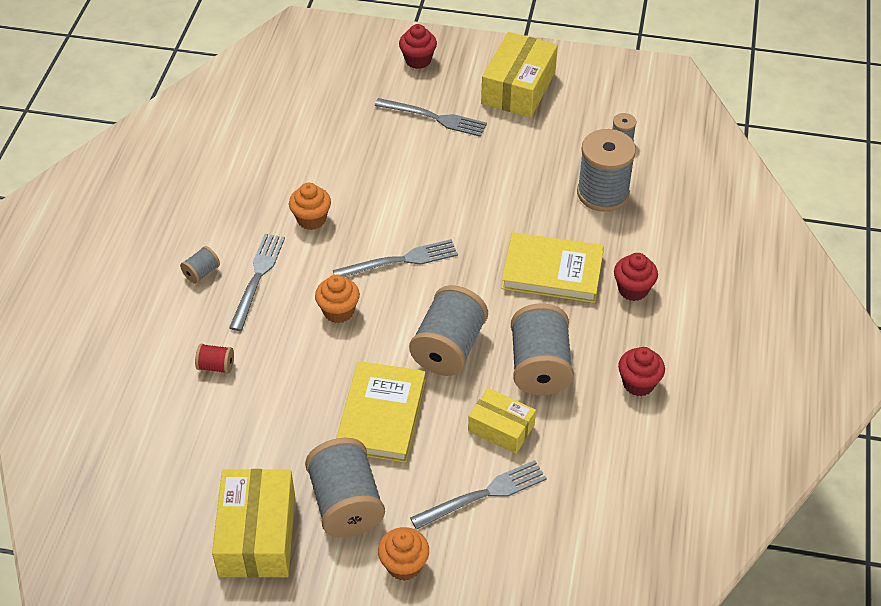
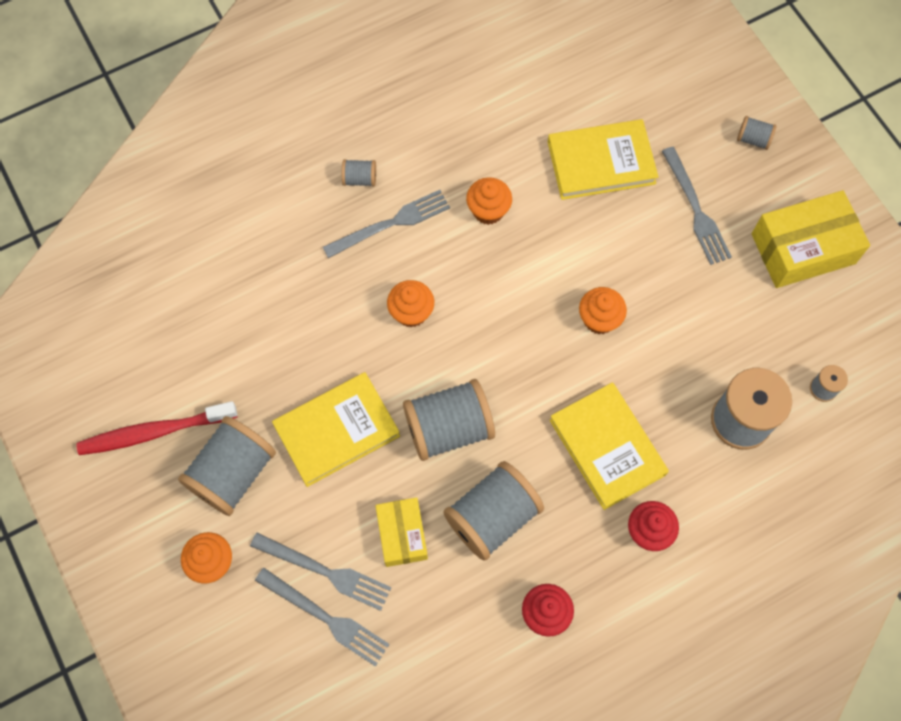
camera: 50 degrees right, 20 degrees up
(216, 366) = (280, 269): red spool -> none
(257, 535) = (154, 432): yellow box -> red toothbrush
(346, 140) = (601, 162): none -> yellow book
(400, 261) = (506, 315): grey fork -> grey fork (325, 618)
(418, 60) = (753, 139): red cupcake -> grey spool
(457, 215) = (599, 319): none -> orange cupcake

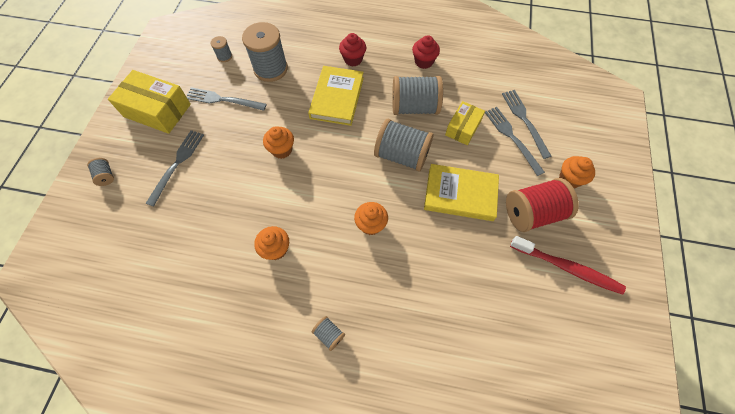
camera: 140 degrees left, 5 degrees down
(233, 473) = (532, 213): grey spool -> red spool
(391, 224) = (336, 287): grey fork -> grey fork (223, 100)
(601, 162) = (189, 227): yellow book -> none

